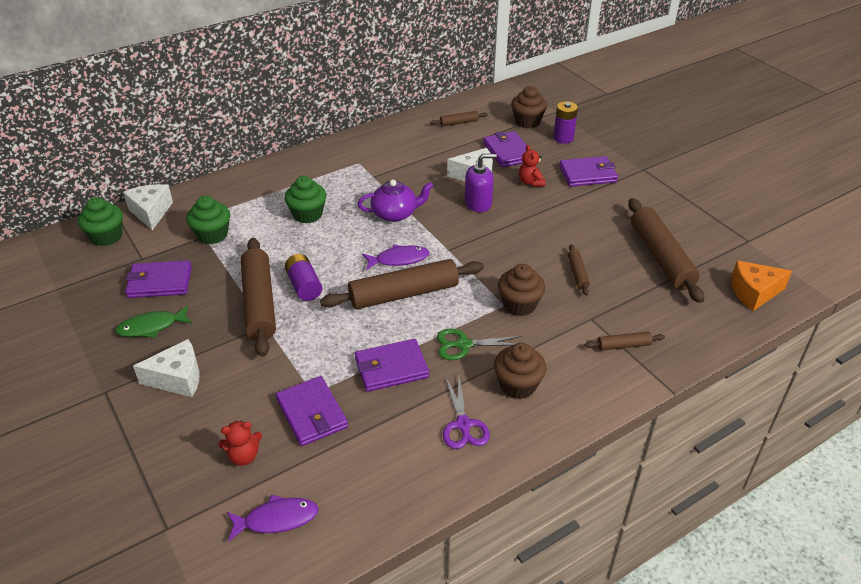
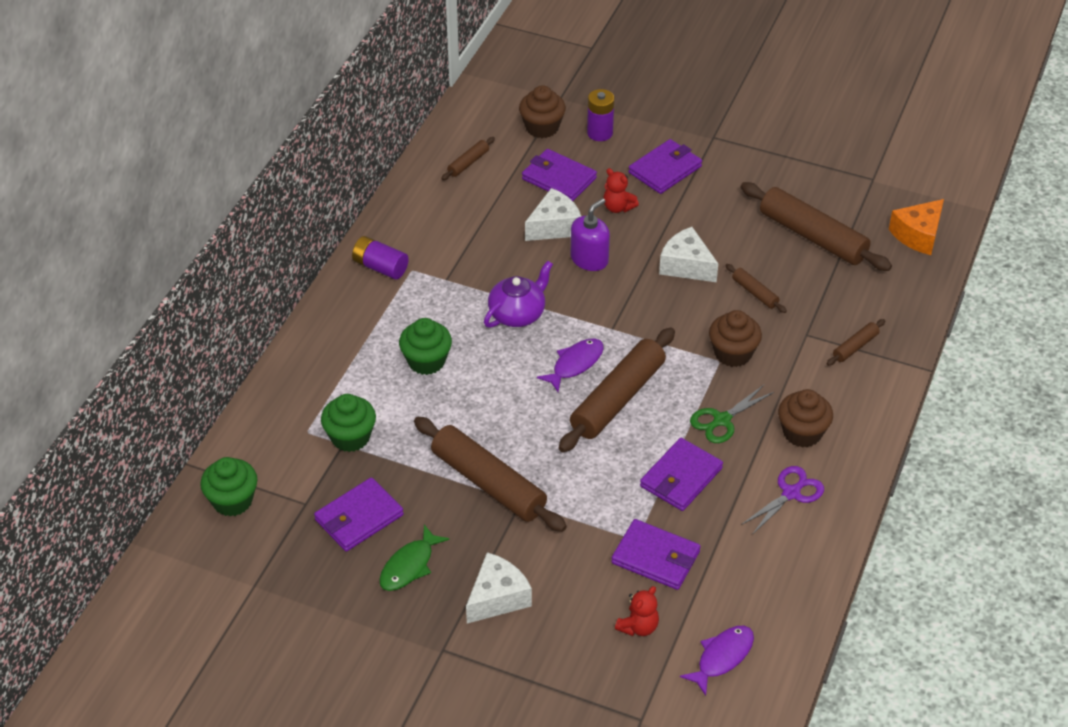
camera: 35 degrees left, 5 degrees up
(151, 212) = (247, 447): white cheese -> white cheese (686, 266)
(304, 286) = (512, 442): purple battery -> purple battery (380, 267)
(463, 424) = (791, 493): purple scissors -> purple scissors turned 90 degrees counterclockwise

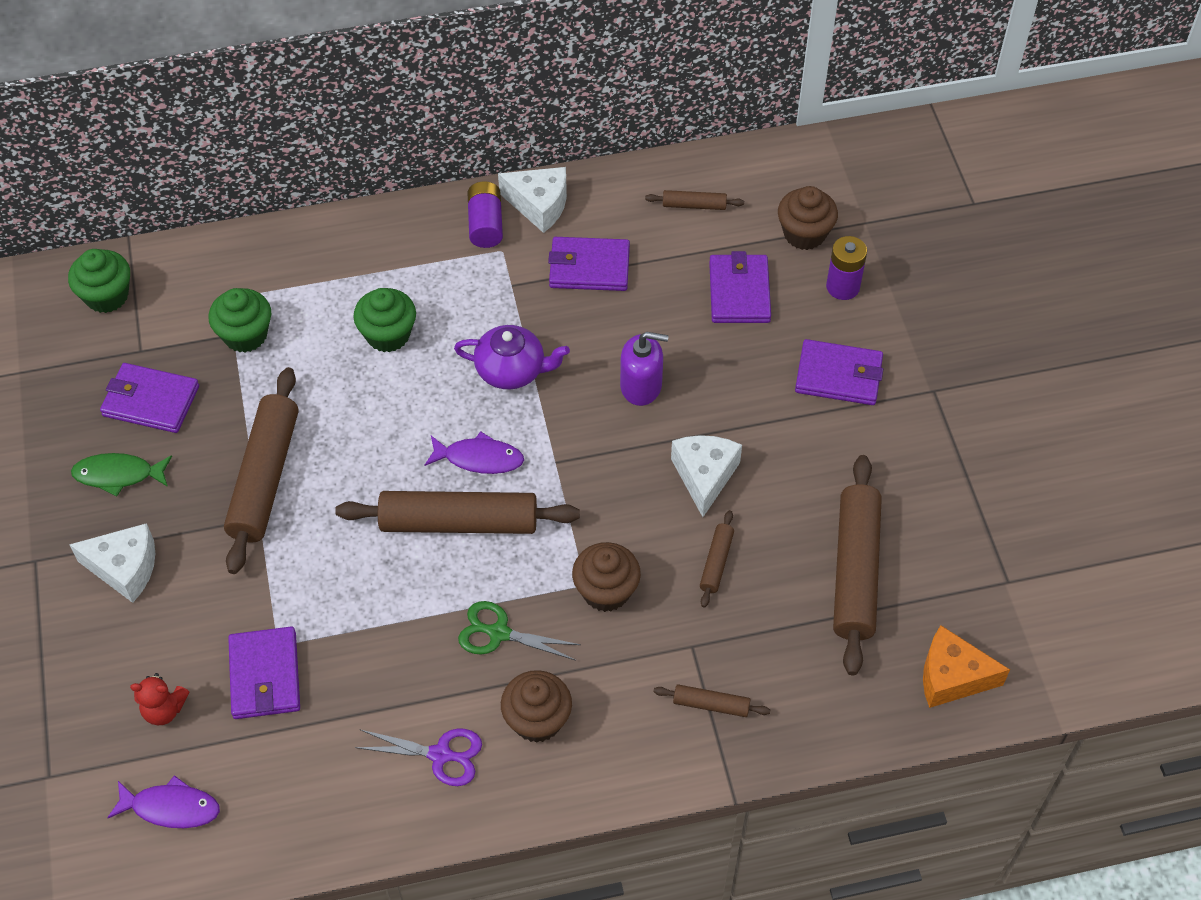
camera: 55 degrees right, 10 degrees up
(554, 226) = (664, 329): white cheese -> white cheese (539, 205)
(618, 207) = (741, 367): red teddy bear -> none
(681, 477) = (390, 639): purple wallet -> purple wallet (589, 267)

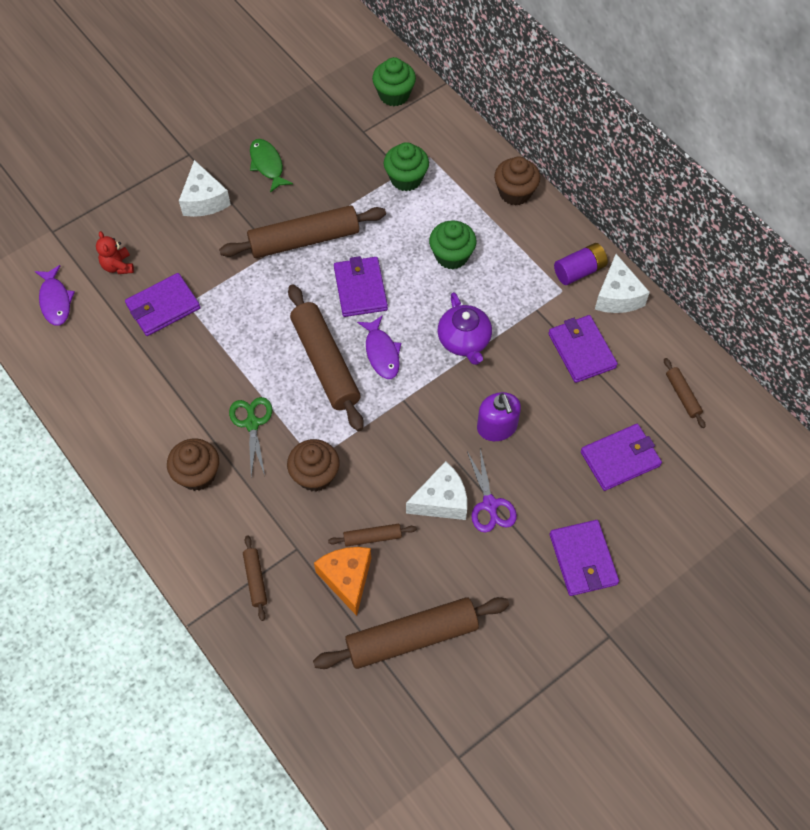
camera: 65 degrees right, 5 degrees up
(151, 401) = (329, 154): purple wallet -> purple wallet (360, 289)
(440, 755) = (148, 428): purple scissors -> purple scissors (490, 504)
(804, 234) = (705, 483): brown cupcake -> brown cupcake (515, 193)
(843, 287) = (670, 530): purple battery -> none
(952, 677) = (352, 743): orange cheese -> orange cheese (347, 579)

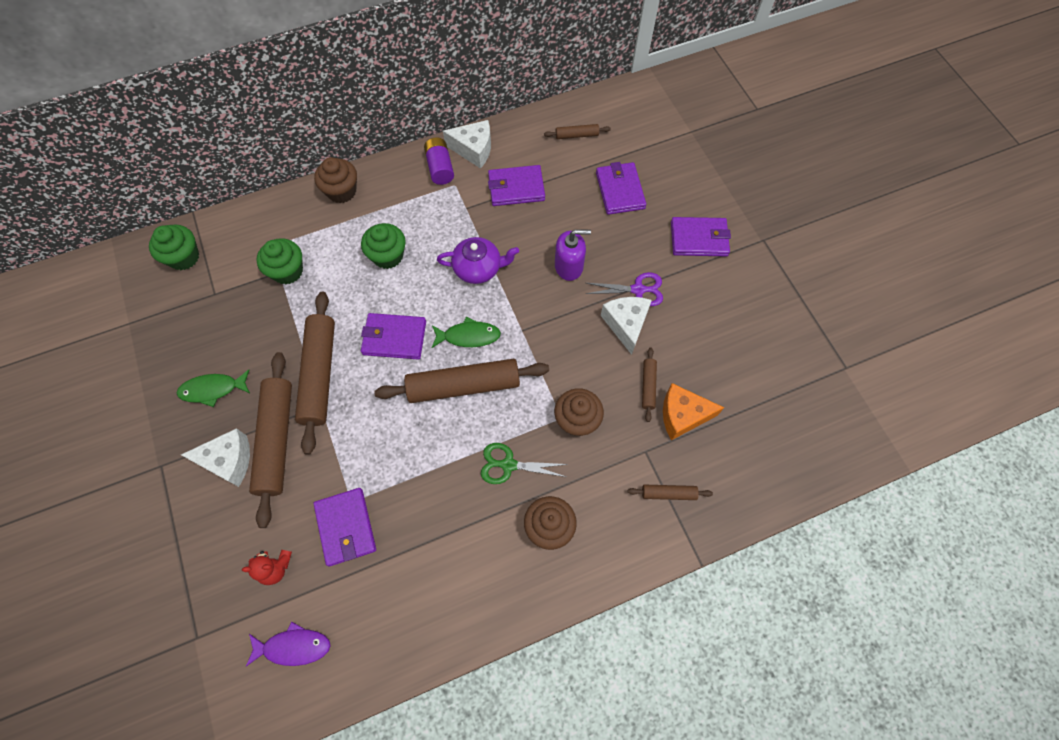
camera: 75 degrees left, 5 degrees up
(381, 352) = (468, 336): purple fish -> green fish
(411, 637) = (743, 377): brown rolling pin -> brown rolling pin (276, 440)

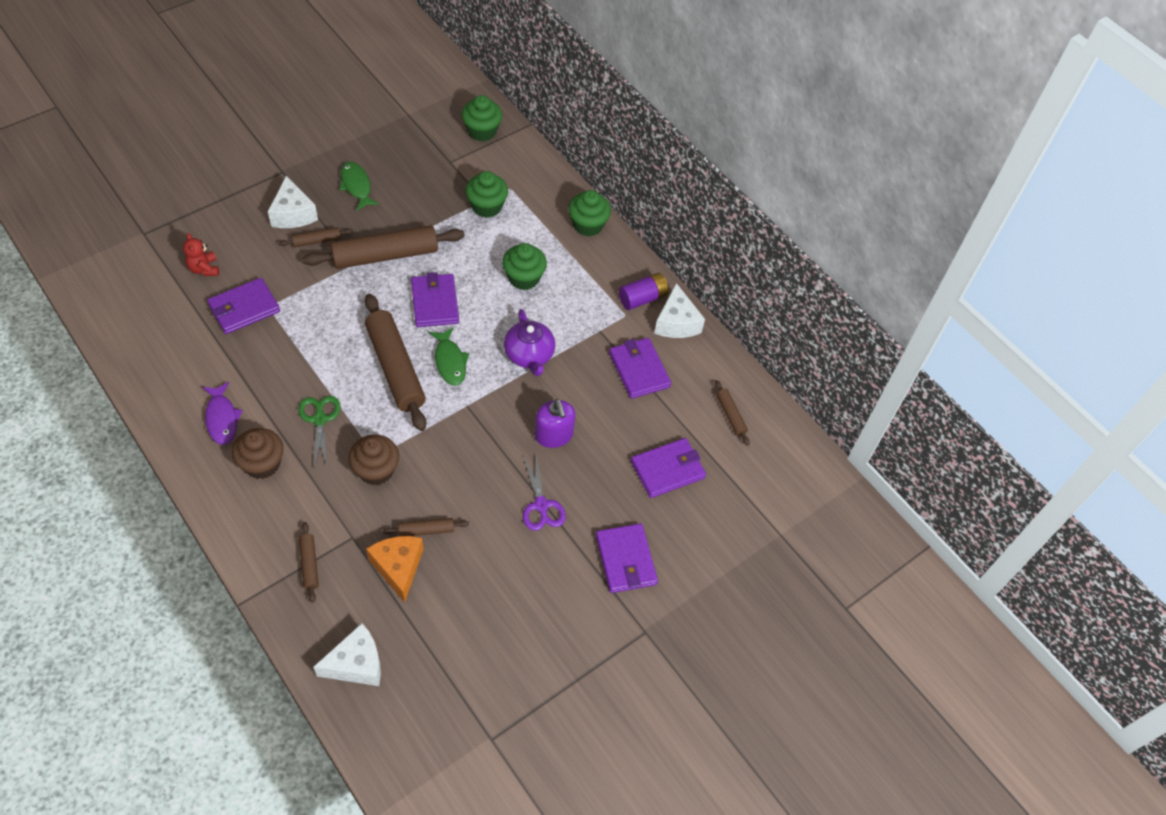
camera: 70 degrees right, 10 degrees down
(276, 440) = (317, 241): brown rolling pin -> brown rolling pin, size x0.46
(293, 646) = (140, 297): purple fish -> purple fish (222, 418)
(341, 191) = (588, 225): brown cupcake -> green cupcake
(626, 324) = (495, 499): white cheese -> white cheese (356, 664)

